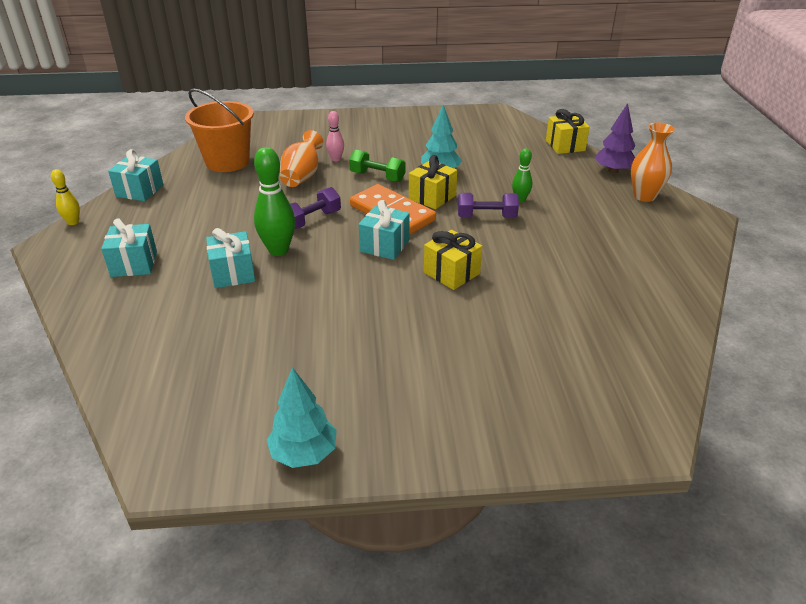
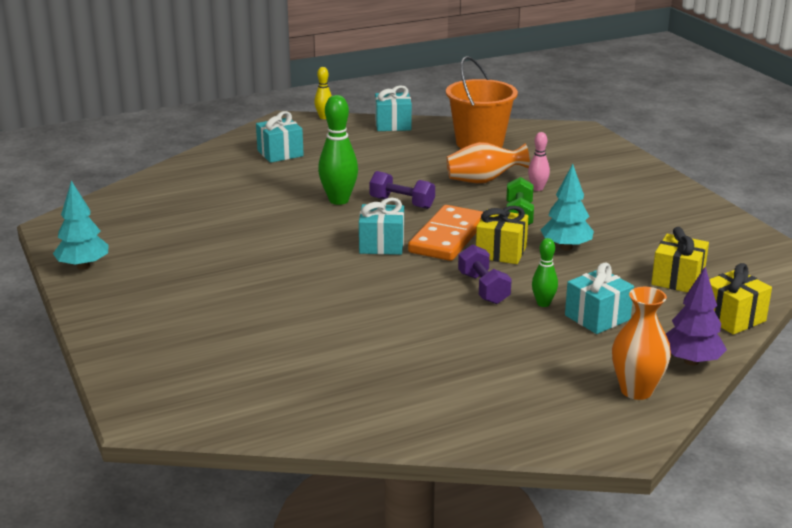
camera: 70 degrees right, 10 degrees down
(233, 273) = (290, 191): turquoise gift -> turquoise gift (597, 317)
(451, 273) = (355, 285): yellow gift -> yellow gift (678, 279)

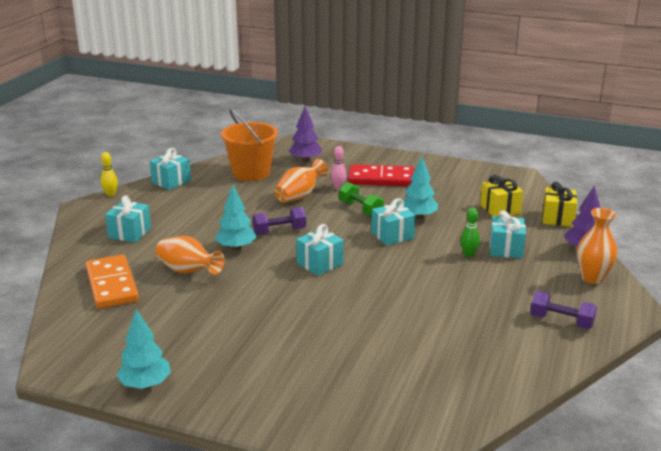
camera: 45 degrees left, 0 degrees up
(265, 202) = (188, 271): none -> orange vase
(339, 200) = (236, 247): green bowling pin -> turquoise tree
(447, 237) = (347, 240): orange domino -> orange domino (111, 285)
(483, 288) = (425, 262): purple dumbbell -> purple dumbbell (561, 321)
(501, 252) = (392, 235): yellow gift -> turquoise gift
(557, 151) = (305, 160): none -> purple tree
(602, 197) = (381, 179): none -> red domino

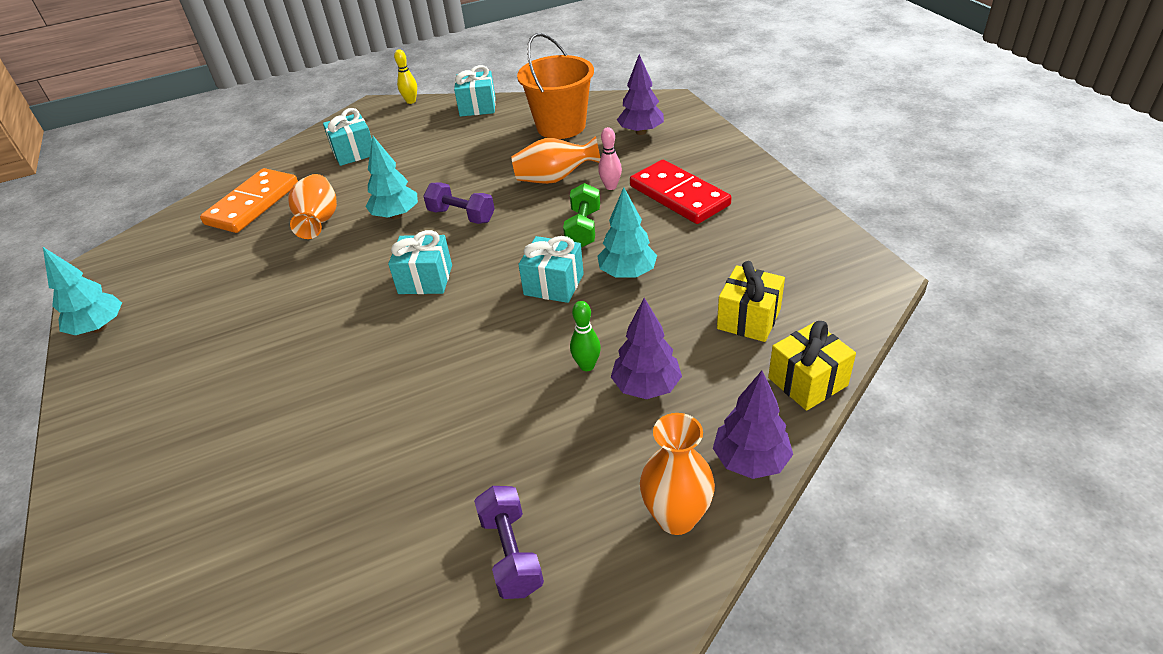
camera: 50 degrees right, 15 degrees up
(506, 249) = (646, 387): turquoise gift -> purple tree

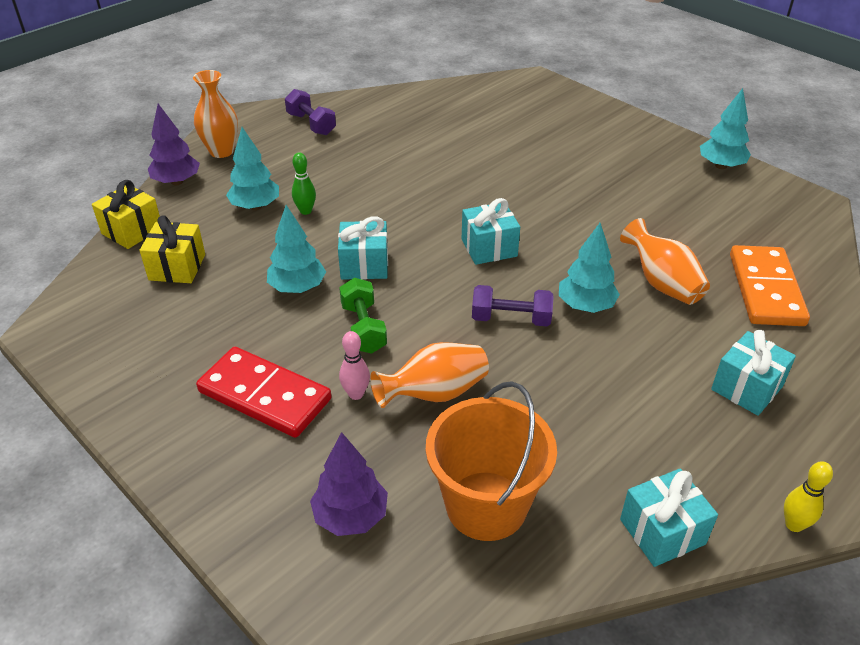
camera: 155 degrees right, 0 degrees up
(646, 387) = (255, 206): purple tree -> turquoise tree

